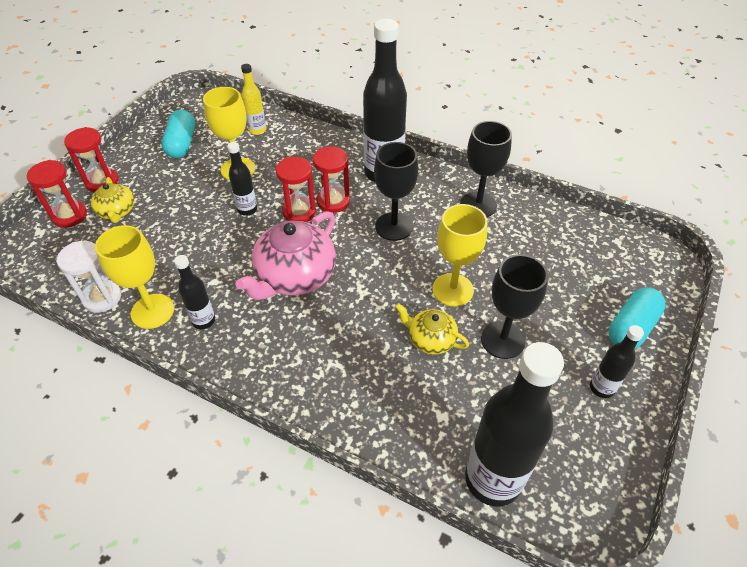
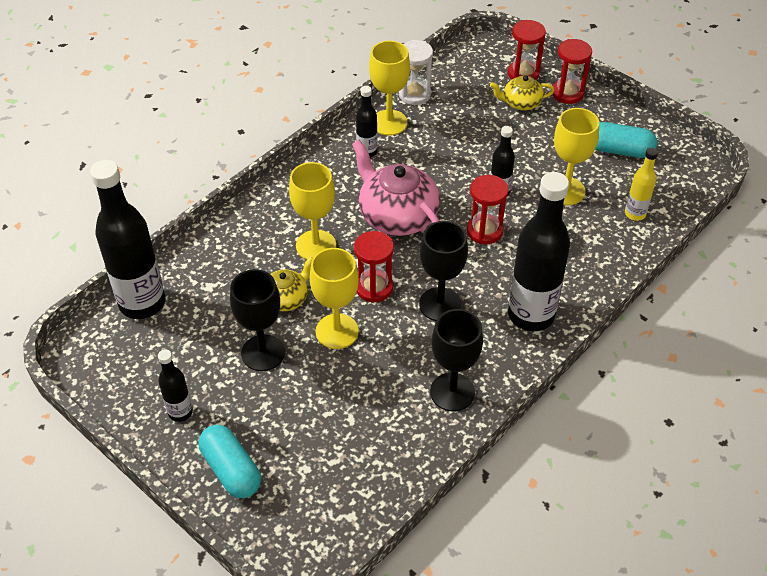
camera: 105 degrees right, 0 degrees up
(333, 201) = (493, 261): red hourglass -> red hourglass (374, 287)
(353, 332) = (316, 245): none -> yellow goblet

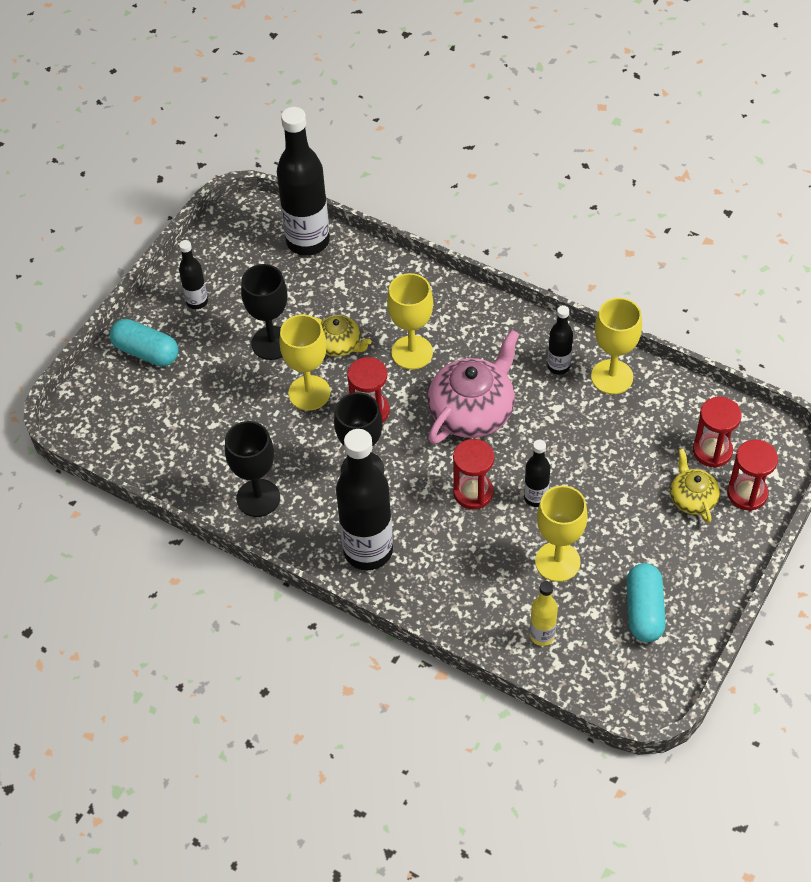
camera: 80 degrees right, 5 degrees up
(231, 470) = (146, 352): turquoise capsule -> turquoise capsule turned 75 degrees clockwise
(414, 94) = (668, 392): white hourglass -> none
(567, 93) = (728, 545): red hourglass -> red hourglass (712, 451)

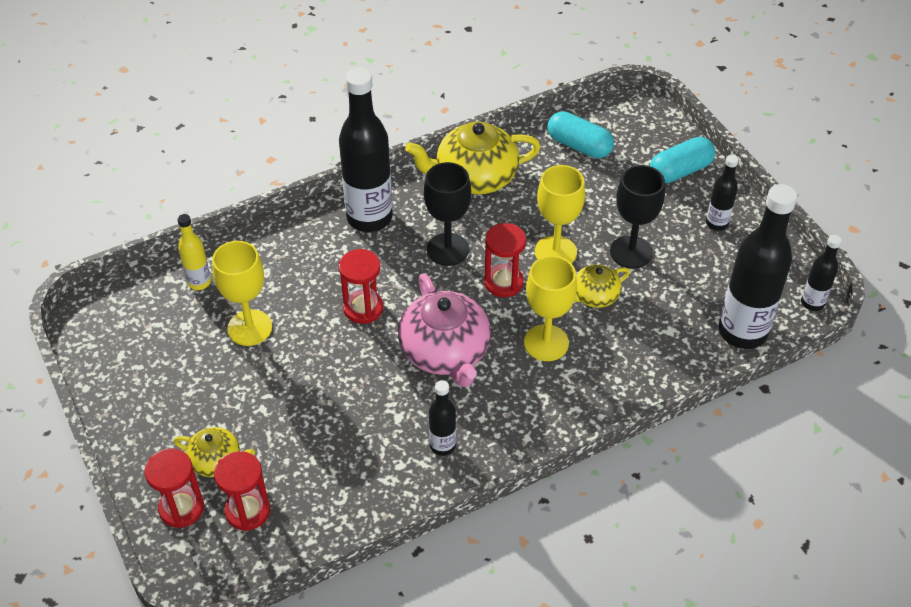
camera: 120 degrees right, 5 degrees down
(258, 498) = (475, 177): black goblet -> yellow teapot
(535, 498) = (320, 347): black bottle -> black bottle (812, 303)
(612, 377) = (396, 482): yellow goblet -> none
(644, 611) = (154, 358): turquoise capsule -> turquoise capsule (579, 146)

